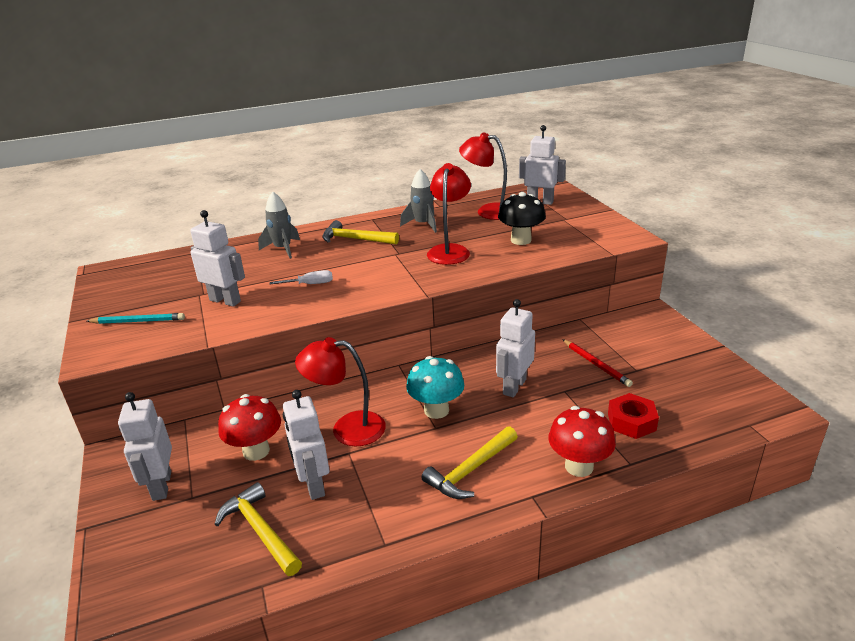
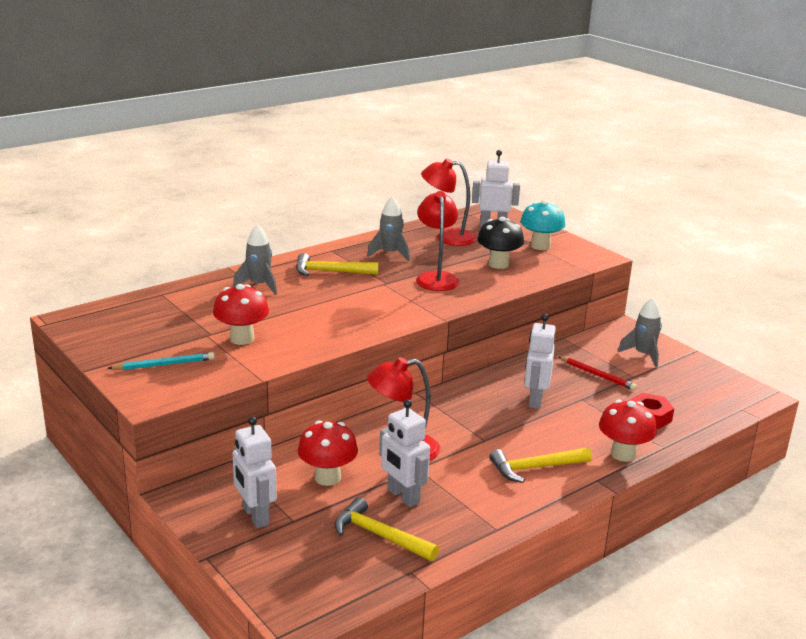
camera: 20 degrees left, 5 degrees down
(225, 301) = (242, 339): white robot -> red mushroom
(310, 284) = (318, 317): white screwdriver -> none
(436, 410) = (476, 426): turquoise mushroom -> turquoise mushroom (540, 246)
(471, 470) = (535, 468): yellow hammer -> yellow hammer turned 45 degrees clockwise
(659, 345) = (643, 355): none -> grey rocket

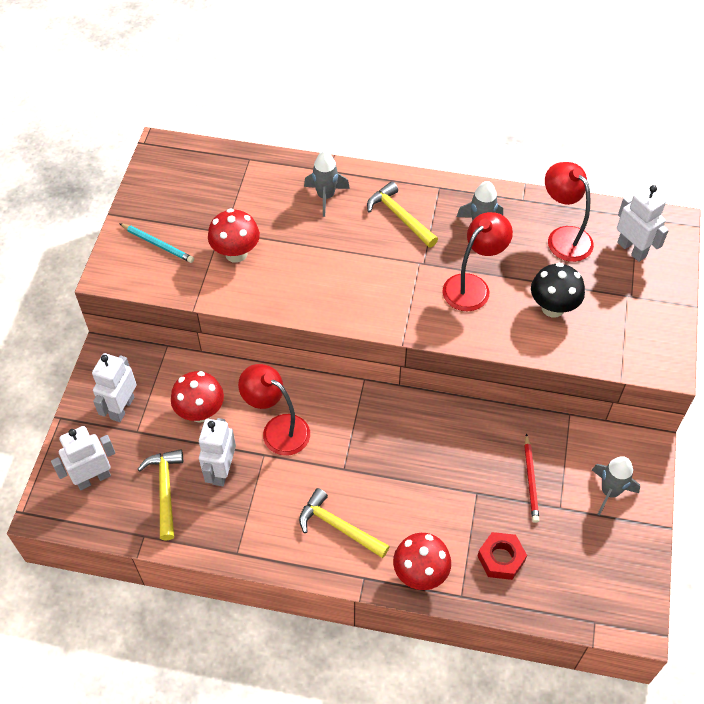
camera: 50 degrees right, 30 degrees up
(535, 400) = (439, 463): white robot -> white robot (93, 478)
(540, 246) = (632, 310): turquoise mushroom -> none

